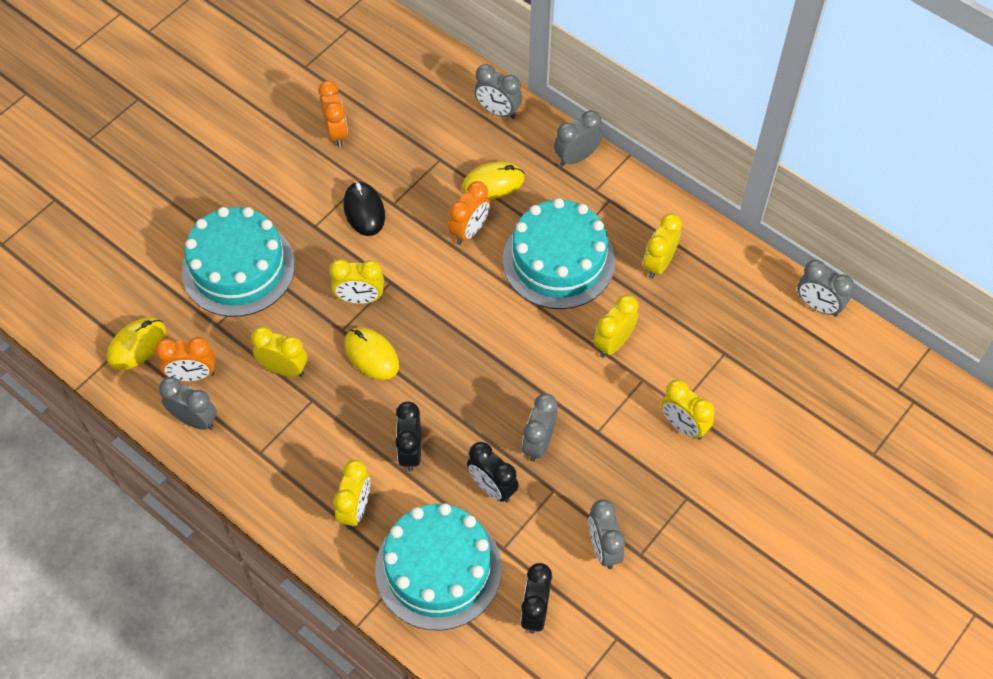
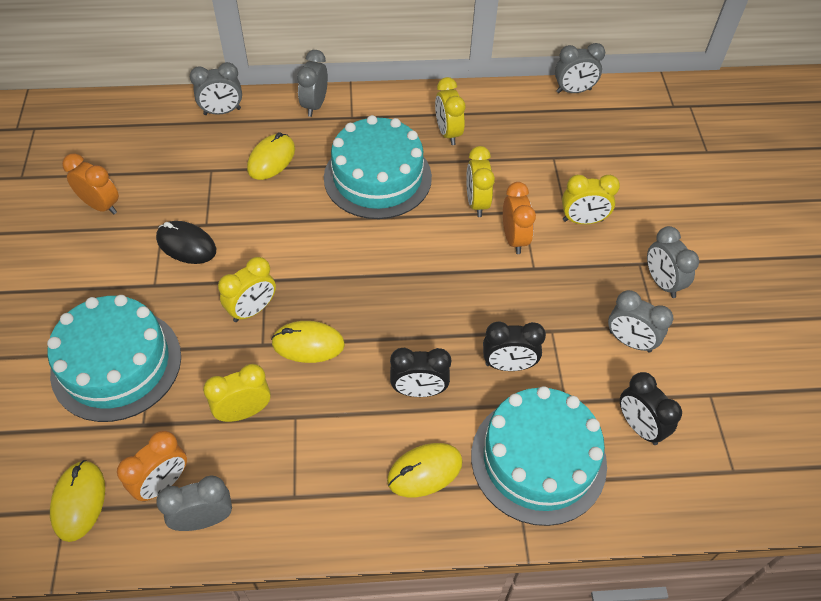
camera: 45 degrees left, 5 degrees down
(355, 509) = (425, 471): yellow clock -> yellow mouse
(410, 452) = (419, 390): black clock -> black clock turned 45 degrees counterclockwise
(469, 231) = (289, 202): orange clock -> orange clock (514, 239)
(538, 443) = (504, 307): grey clock -> grey clock (662, 282)

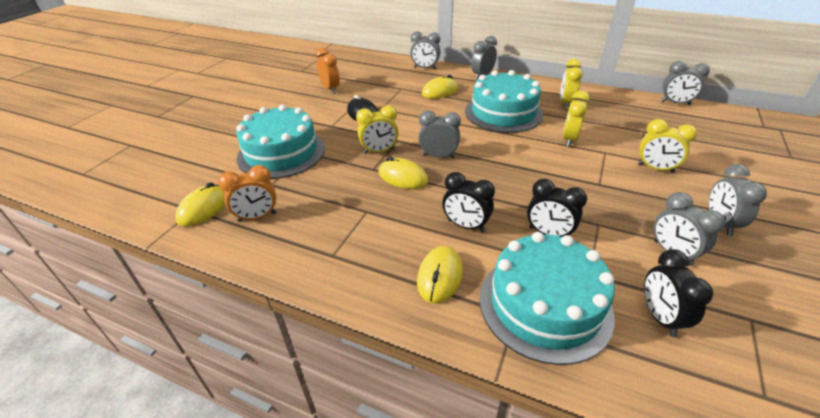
camera: 30 degrees right, 15 degrees down
(204, 519) = (265, 245): grey clock -> grey clock (438, 156)
(244, 412) = (335, 198): yellow clock -> none
(425, 471) = (440, 276): yellow mouse -> yellow mouse turned 75 degrees counterclockwise
(514, 239) = (590, 164): orange clock -> none

